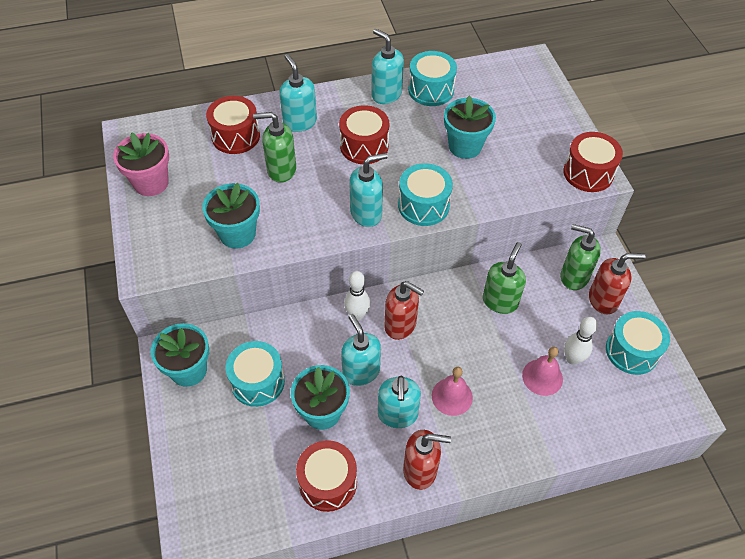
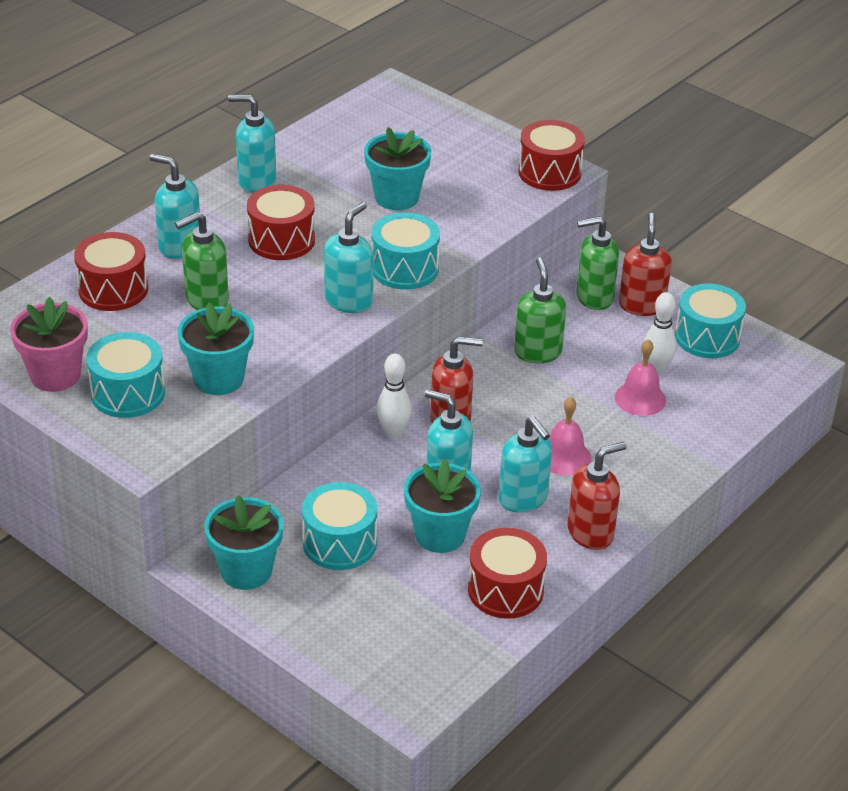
camera: 35 degrees left, 15 degrees down
(431, 90) = (305, 158): turquoise drum -> turquoise drum (128, 393)
(603, 300) = (641, 305): red soap dispenser -> red soap dispenser turned 45 degrees counterclockwise

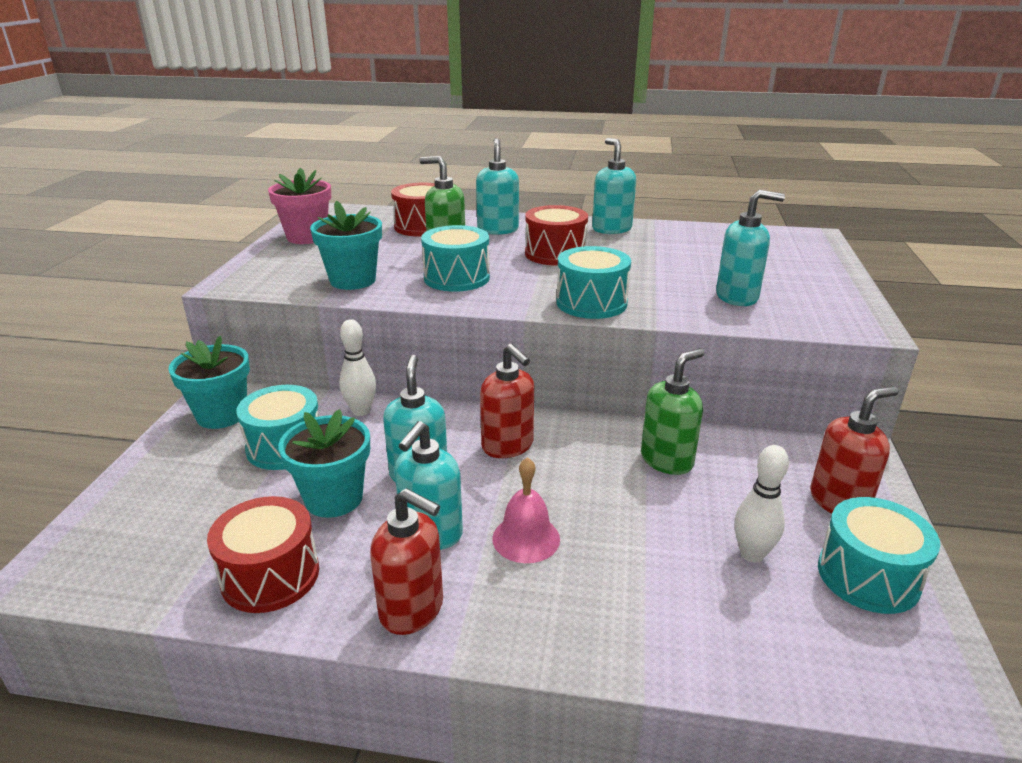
camera: 60 degrees right, 10 degrees down
(128, 393) = (306, 259): turquoise drum -> turquoise drum (456, 278)
(349, 301) = (514, 295): turquoise soap dispenser -> turquoise soap dispenser (737, 297)
(393, 432) = (459, 422): white bowling pin -> white bowling pin (361, 411)
(396, 197) = (681, 274): turquoise flower pot -> none
(549, 172) = (849, 321): red drum -> none
(594, 297) = (799, 465): green soap dispenser -> none
(640, 398) = (687, 560): pink bell -> none

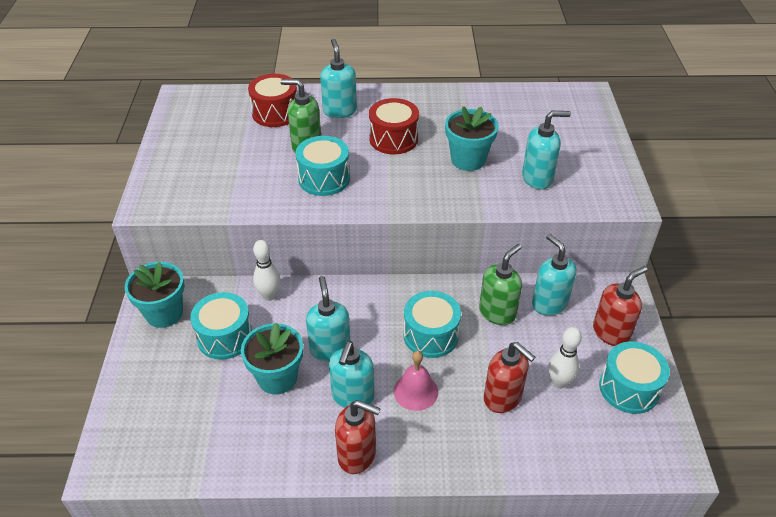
camera: 10 degrees left, 15 degrees up
(270, 575) = (257, 445): red drum -> none
(307, 237) = (183, 138): pink flower pot -> none
(353, 280) = (243, 191): turquoise flower pot -> turquoise flower pot (468, 160)
(508, 446) = (386, 315): red soap dispenser -> red soap dispenser (503, 398)
(591, 303) = (433, 197): turquoise drum -> turquoise drum (430, 335)
(611, 229) = (431, 101): turquoise soap dispenser -> turquoise soap dispenser (549, 303)

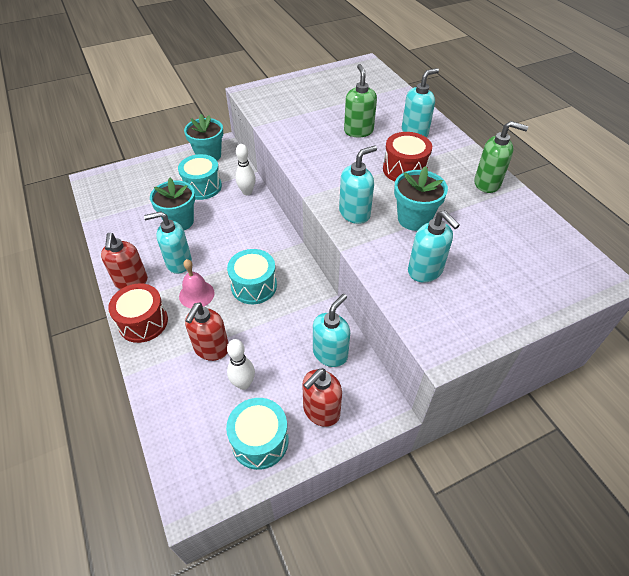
camera: 65 degrees right, 5 degrees up
(275, 113) = (384, 105): red drum -> red drum (143, 322)
(324, 178) = (328, 151): turquoise drum -> none
(330, 348) = (215, 237): turquoise soap dispenser -> turquoise soap dispenser (355, 213)
(497, 312) = (300, 320): green soap dispenser -> green soap dispenser (487, 183)
(611, 332) = (321, 411): red soap dispenser -> red soap dispenser turned 105 degrees clockwise

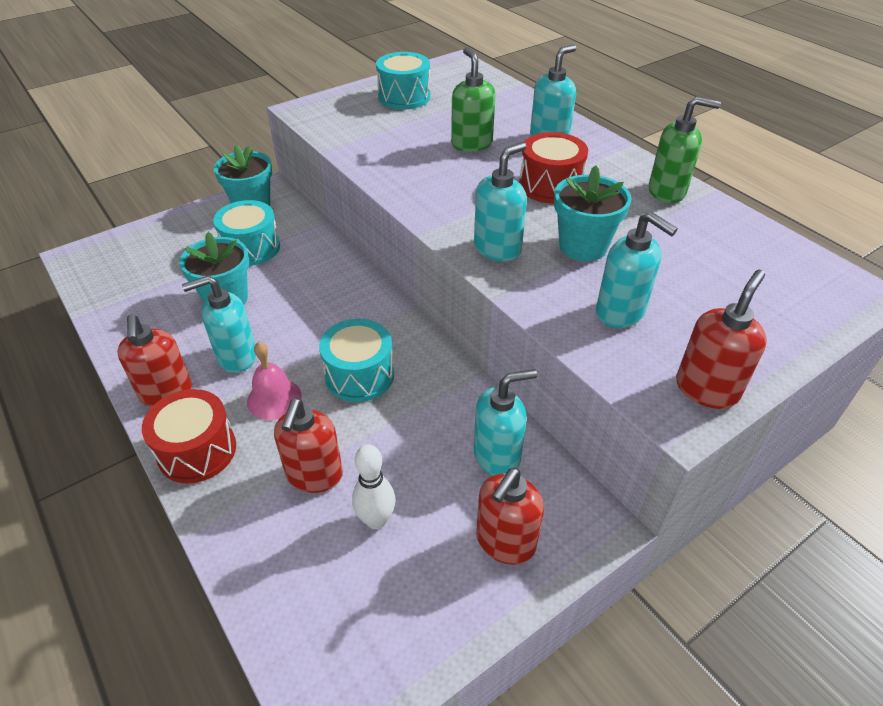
camera: 10 degrees left, 5 degrees down
(247, 192) = (320, 248): white bowling pin -> none
(260, 441) = (422, 603): turquoise drum -> turquoise drum (404, 97)
(330, 353) = (497, 455): turquoise soap dispenser -> turquoise soap dispenser turned 45 degrees clockwise
(467, 333) = (706, 389): none -> red soap dispenser

